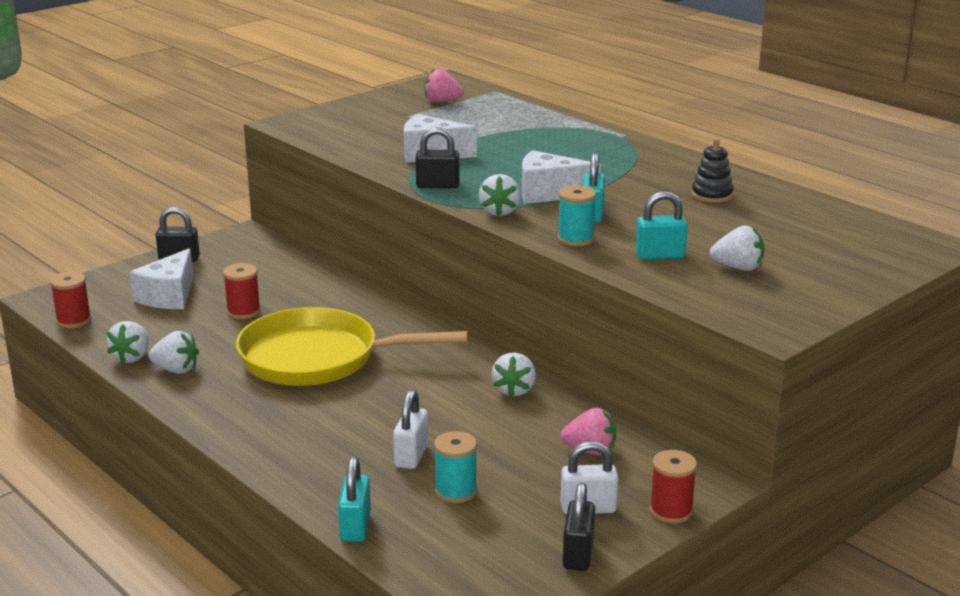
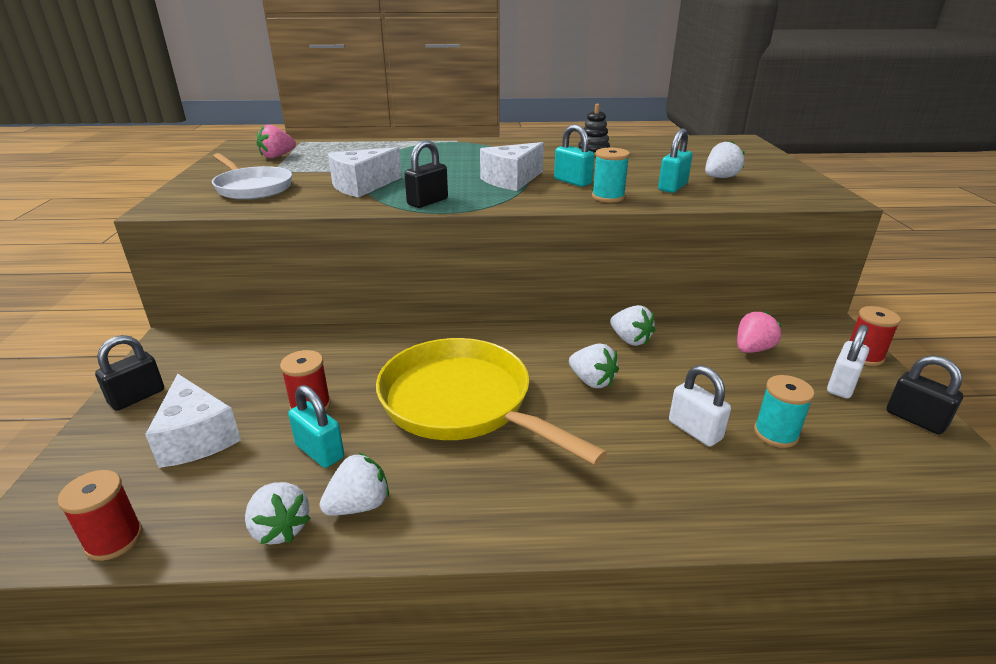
camera: 50 degrees left, 5 degrees up
(318, 358) = (462, 403): yellow pan -> yellow pan turned 90 degrees clockwise
(355, 527) = (809, 522): turquoise padlock -> turquoise padlock (320, 451)
(362, 127) = (252, 188): none -> white pan
(499, 212) = (518, 201): white strawberry -> white strawberry (592, 381)

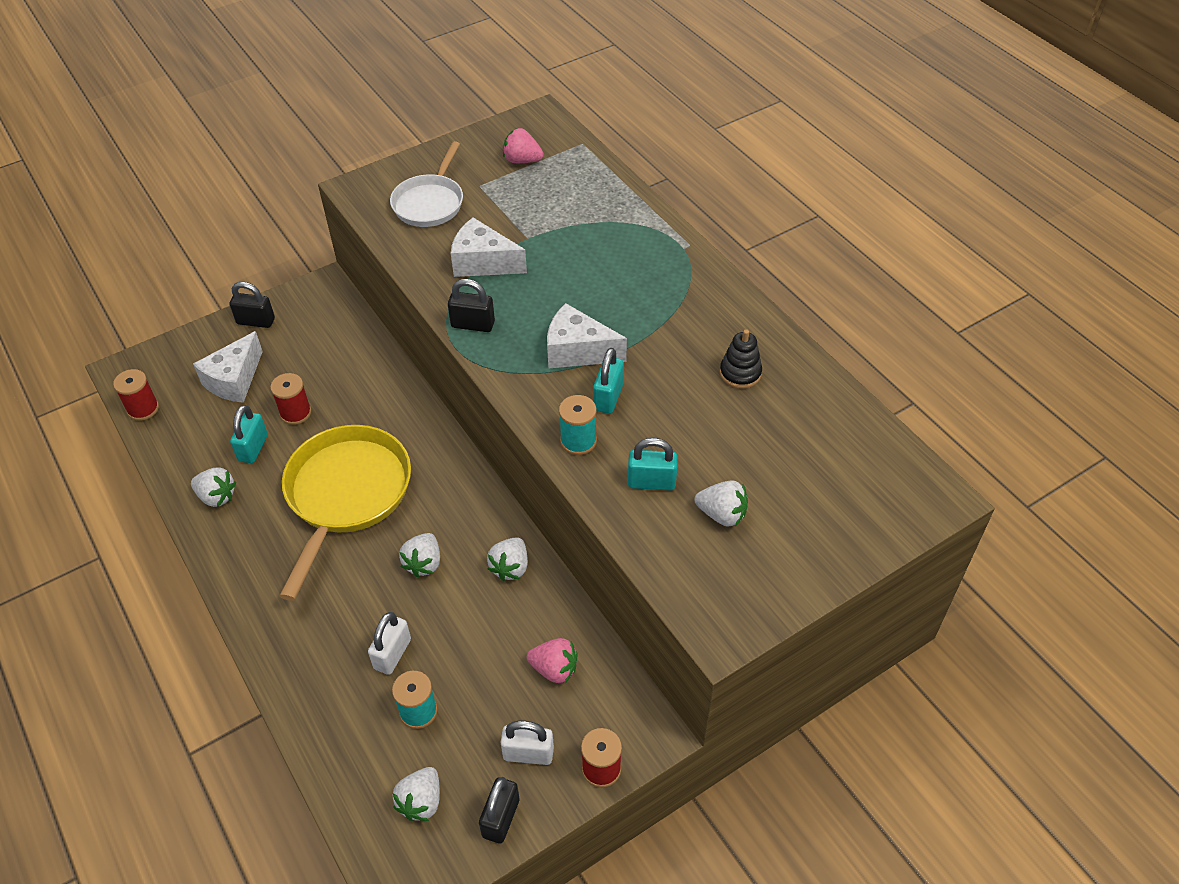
camera: 60 degrees right, 20 degrees up
(280, 528) = (182, 472): white strawberry -> white strawberry (421, 801)

